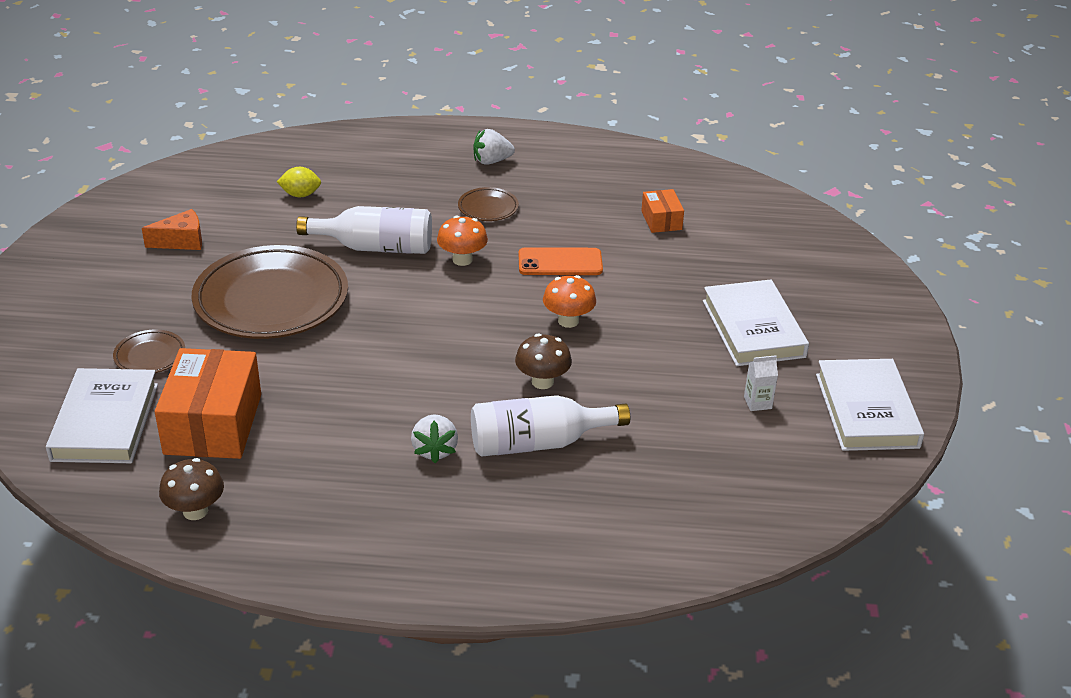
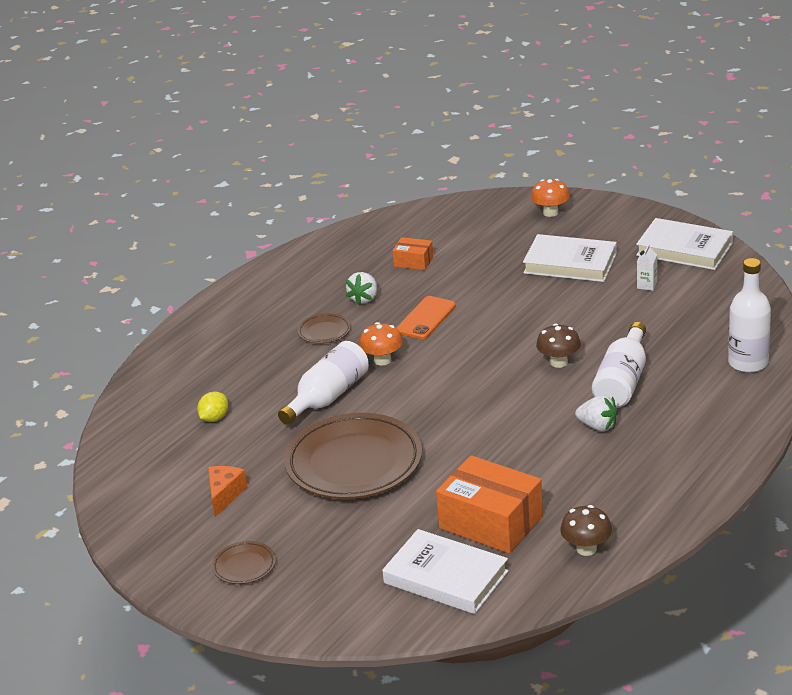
camera: 55 degrees left, 5 degrees down
(150, 356) = (377, 540): brown plate -> brown plate (244, 566)
(491, 161) = (260, 313): white strawberry -> white strawberry (364, 298)
(568, 321) = (499, 333): orange mushroom -> orange mushroom (550, 213)
(652, 541) = (748, 363): none -> white bottle

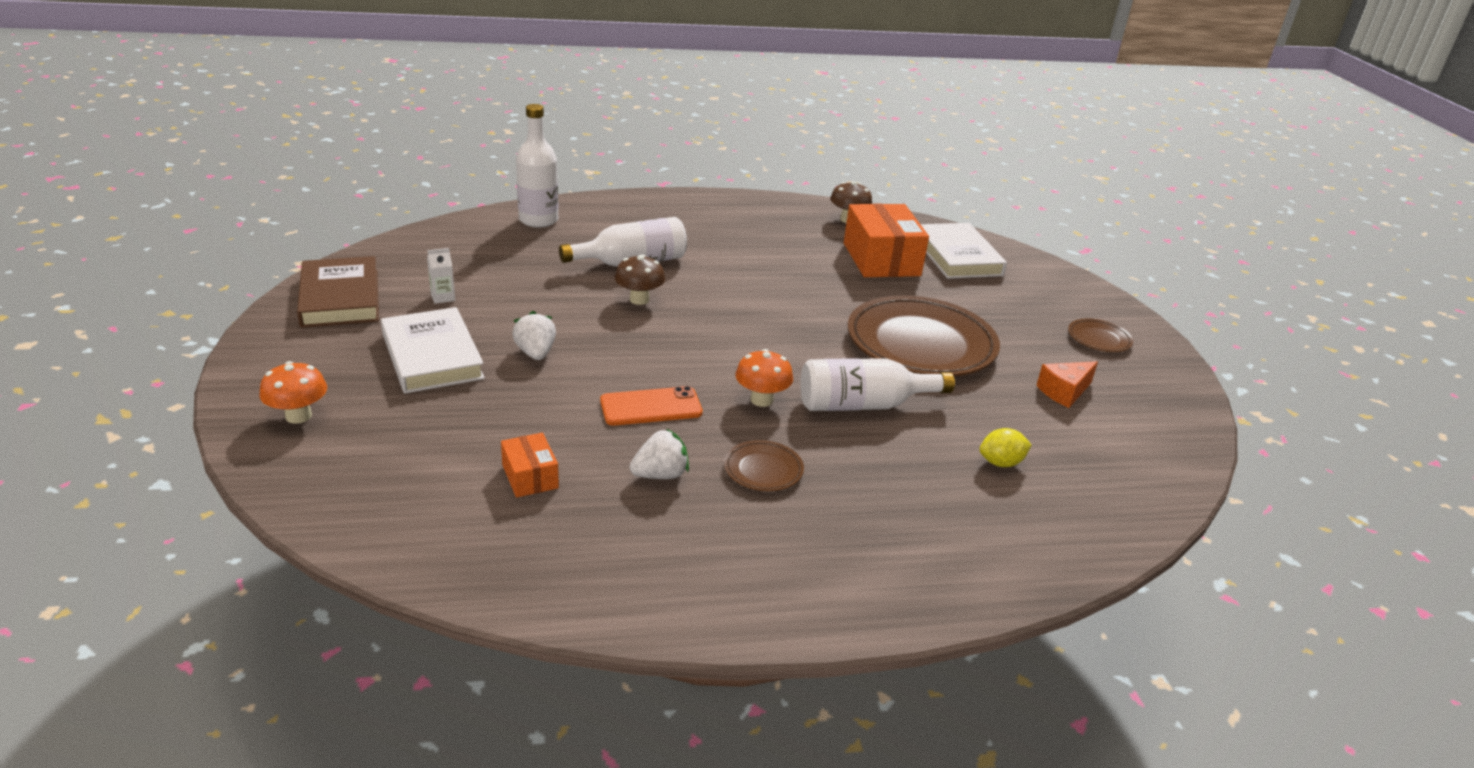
camera: 140 degrees left, 0 degrees up
(598, 426) = (709, 254): white strawberry -> white strawberry (535, 353)
(684, 249) = (340, 298): white book -> brown book

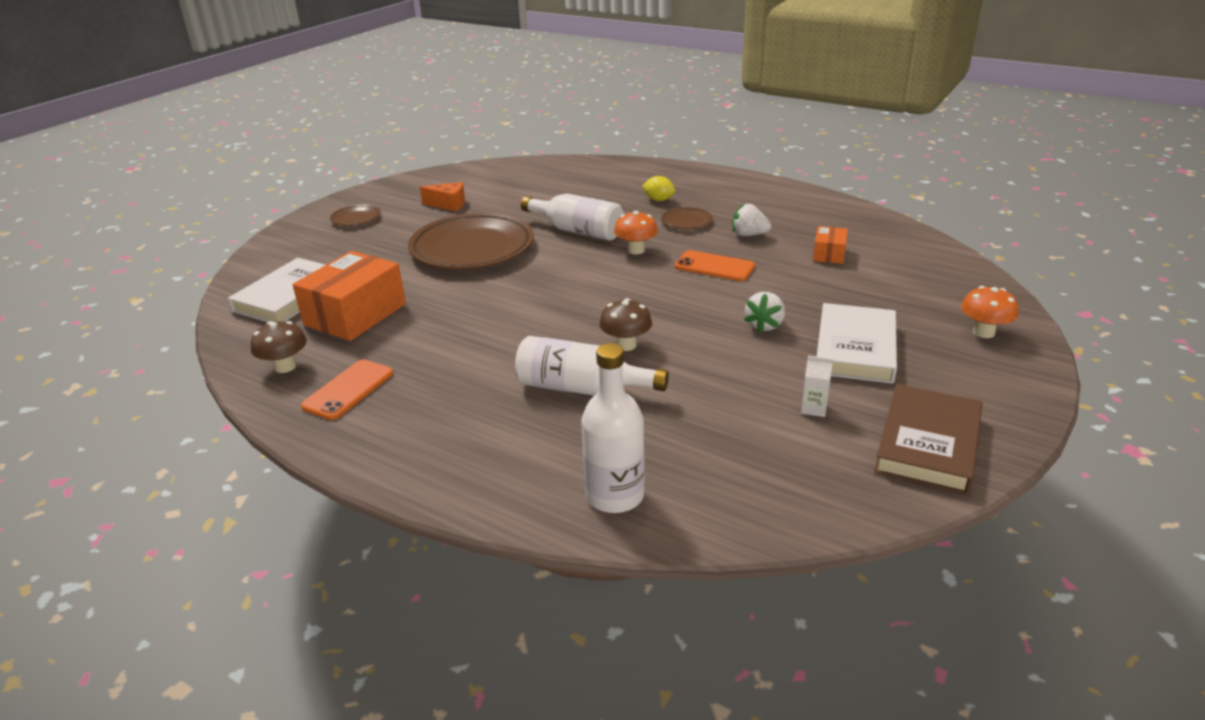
camera: 135 degrees left, 0 degrees up
(782, 220) = (348, 390): none -> orange phone
(1001, 463) = (554, 192): yellow lemon -> yellow lemon (658, 200)

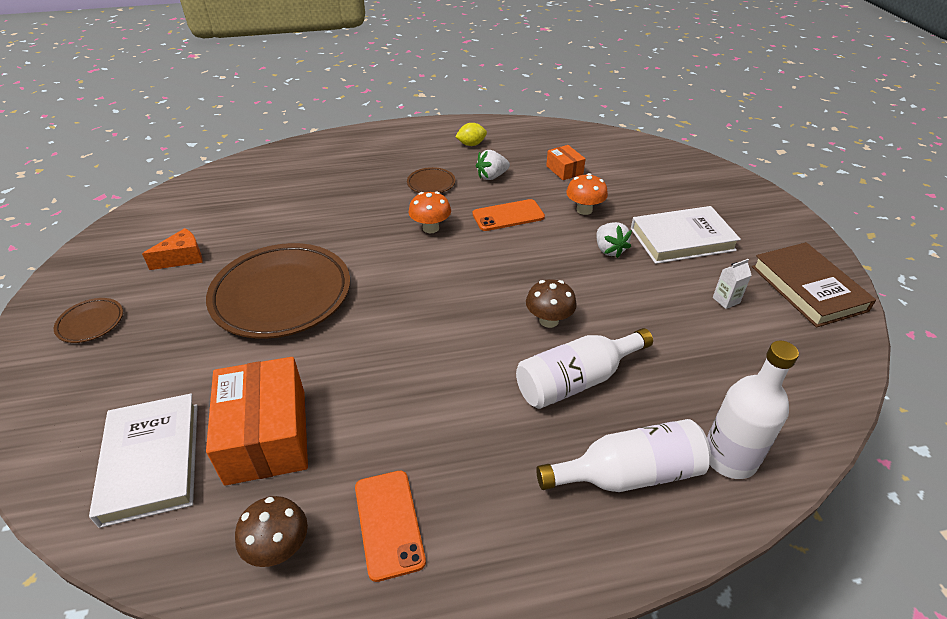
camera: 45 degrees left, 10 degrees up
(577, 231) = (355, 231): white bottle -> white bottle (628, 474)
(658, 200) = (380, 172): yellow lemon -> yellow lemon (471, 144)
(855, 349) = (682, 239): white book -> white book turned 75 degrees counterclockwise
(983, 332) = (722, 190): orange mushroom -> orange mushroom (584, 210)

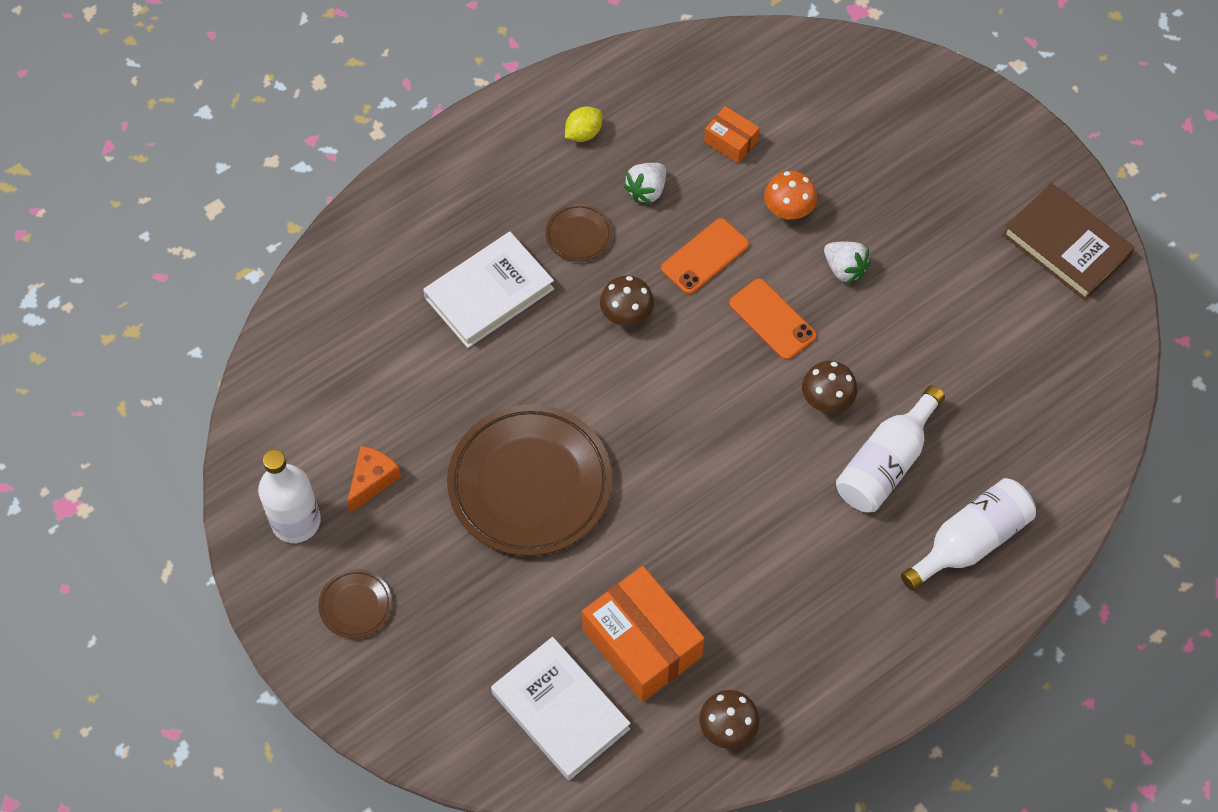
camera: 25 degrees left, 20 degrees up
(389, 523) = (800, 670): orange phone -> orange phone (772, 319)
(430, 228) = (626, 315): orange mushroom -> brown mushroom
(682, 239) = (916, 218): white book -> white book (489, 293)
(726, 300) = (990, 297): white carton -> none
(729, 457) = (1045, 489): white bottle -> white bottle (296, 521)

